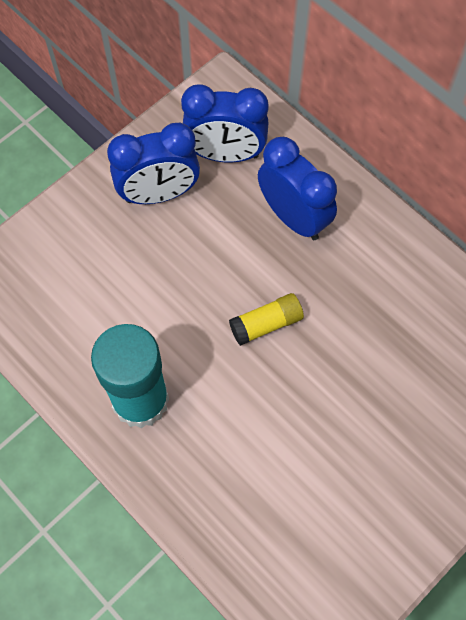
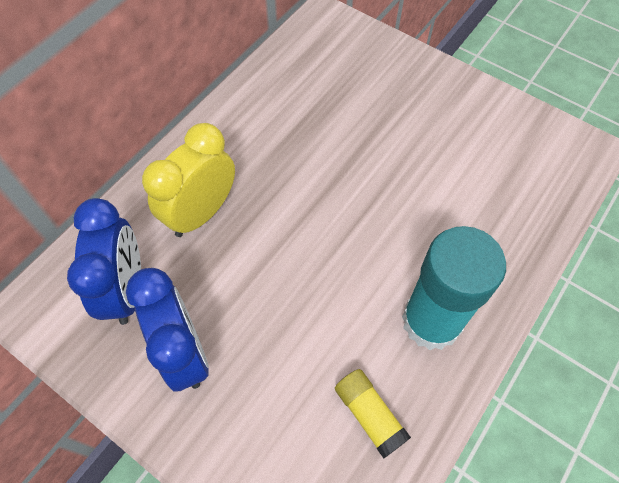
camera: 100 degrees left, 5 degrees down
(266, 324) = (323, 221): yellow glue stick -> yellow glue stick (369, 415)
(293, 217) = (201, 213): blue clock -> yellow clock

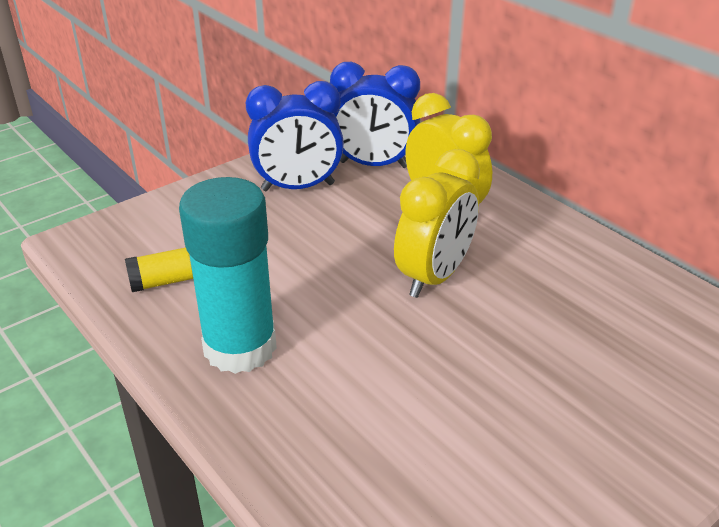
camera: 105 degrees right, 25 degrees down
(300, 205) = (434, 277): none -> yellow clock

